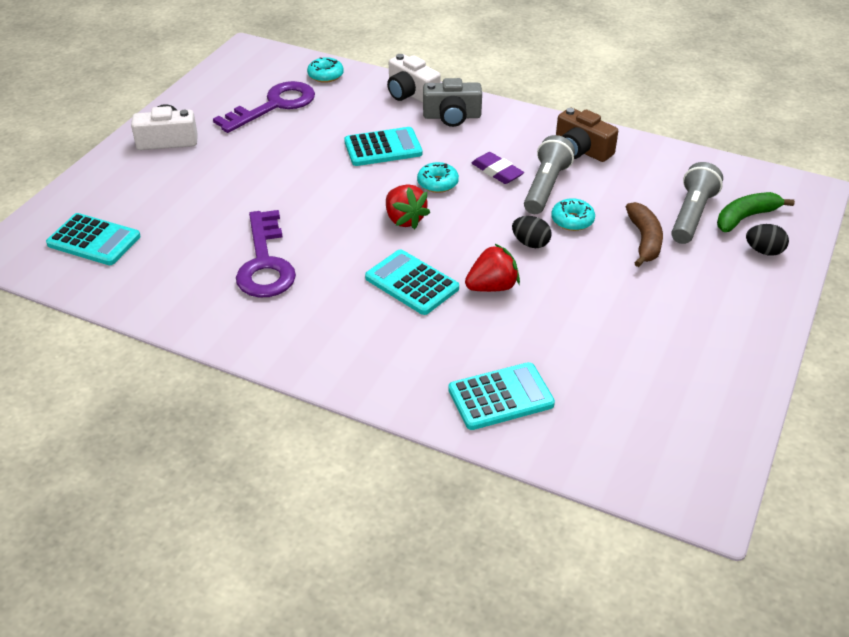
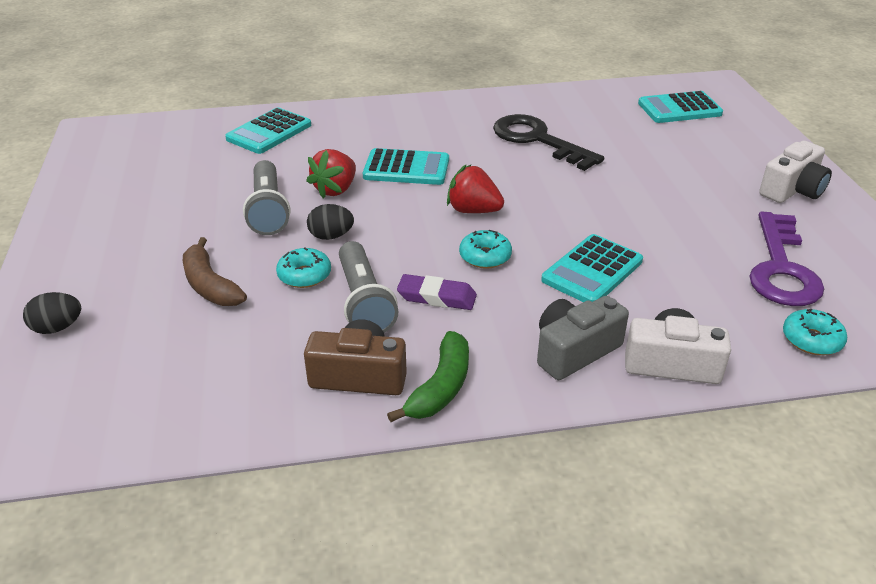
camera: 145 degrees right, 5 degrees down
(265, 263) = (537, 140): purple key -> black key
(691, 215) = (162, 339): grey flashlight -> grey flashlight (268, 210)
(745, 218) = (87, 365): green banana -> green banana (440, 387)

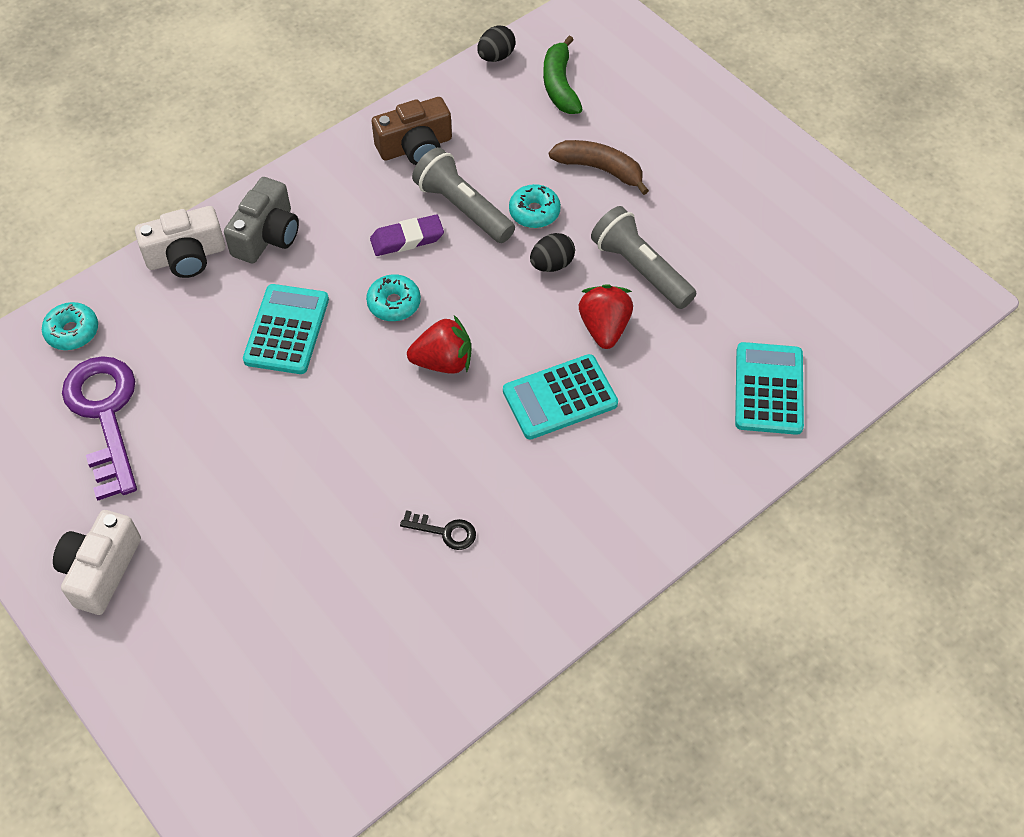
camera: 150 degrees right, 20 degrees up
(57, 328) = (666, 89): black egg -> black egg (496, 56)
(440, 387) = (351, 163): green banana -> green banana (560, 85)
(537, 140) = (445, 531): black key -> black key, size x0.44
(679, 109) = (285, 720): turquoise calculator -> none

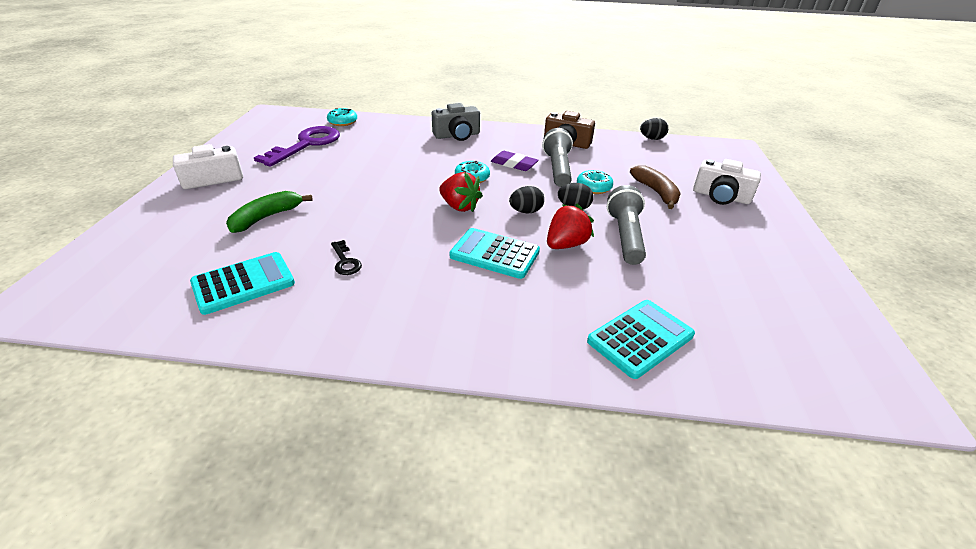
camera: 45 degrees right, 20 degrees down
(186, 256) = (417, 126): white camera -> white camera (720, 196)
(286, 330) = (413, 161): turquoise calculator -> turquoise calculator (243, 283)
(515, 311) = (526, 211): none -> black egg
(560, 85) = (674, 159): green banana -> green banana (266, 217)

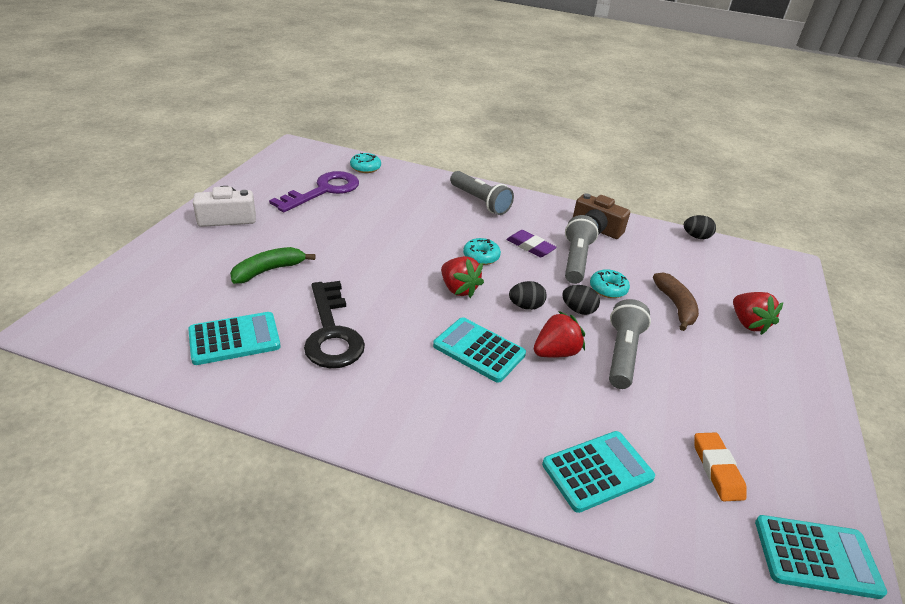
camera: 10 degrees right, 0 degrees up
(345, 261) = (332, 332): black key -> black key, size x2.27
(457, 135) = (480, 201): grey camera -> grey flashlight
(720, 196) = (748, 323): white camera -> red strawberry
(744, 316) = (717, 469): none -> orange eraser
(858, 373) = (816, 556): none -> turquoise calculator

